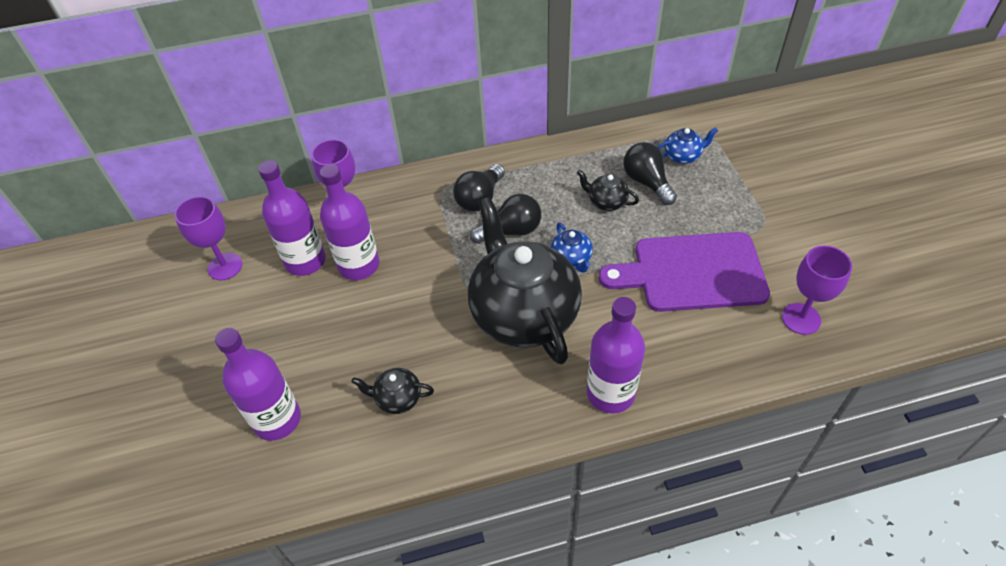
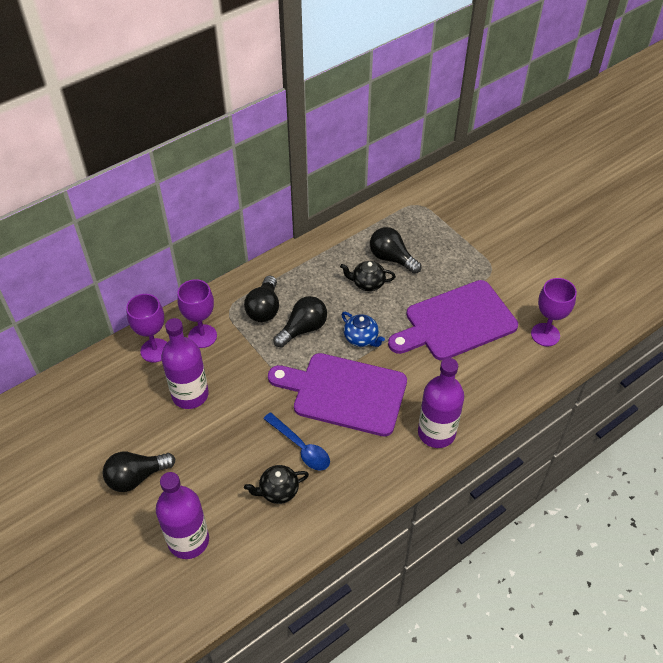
camera: 25 degrees left, 0 degrees up
(225, 266) = (70, 431): purple goblet -> purple goblet (202, 336)
(262, 333) = (136, 477): none -> black light bulb
(305, 261) = (141, 405): purple bottle -> none
(446, 358) = (301, 447): none -> blue spoon
(523, 314) = (344, 393): black teapot -> purple cutting board
(683, 156) = (410, 229): blue teapot -> none

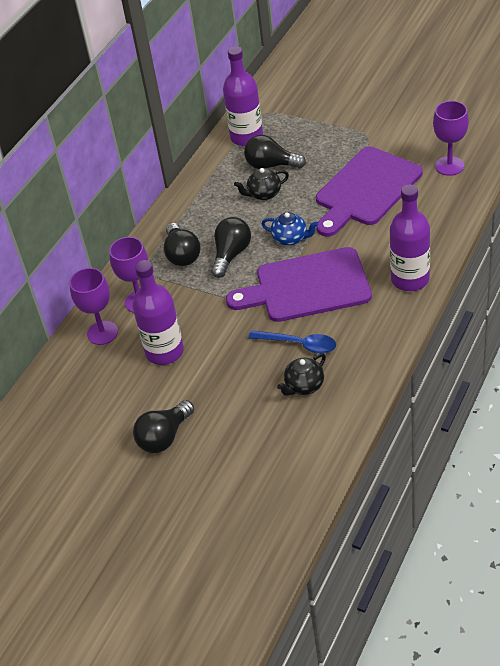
camera: 20 degrees left, 5 degrees down
(188, 540) = (251, 460): purple bottle -> purple bottle (246, 137)

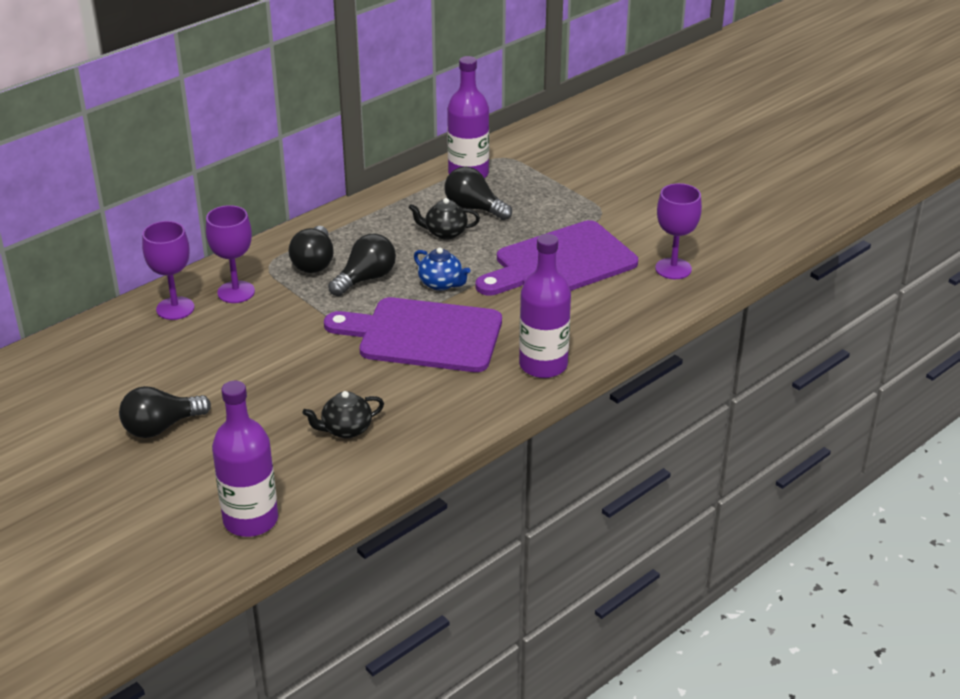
camera: 15 degrees right, 10 degrees down
(164, 352) = (224, 347): purple bottle -> purple bottle (250, 520)
(299, 344) = (371, 388): blue spoon -> none

